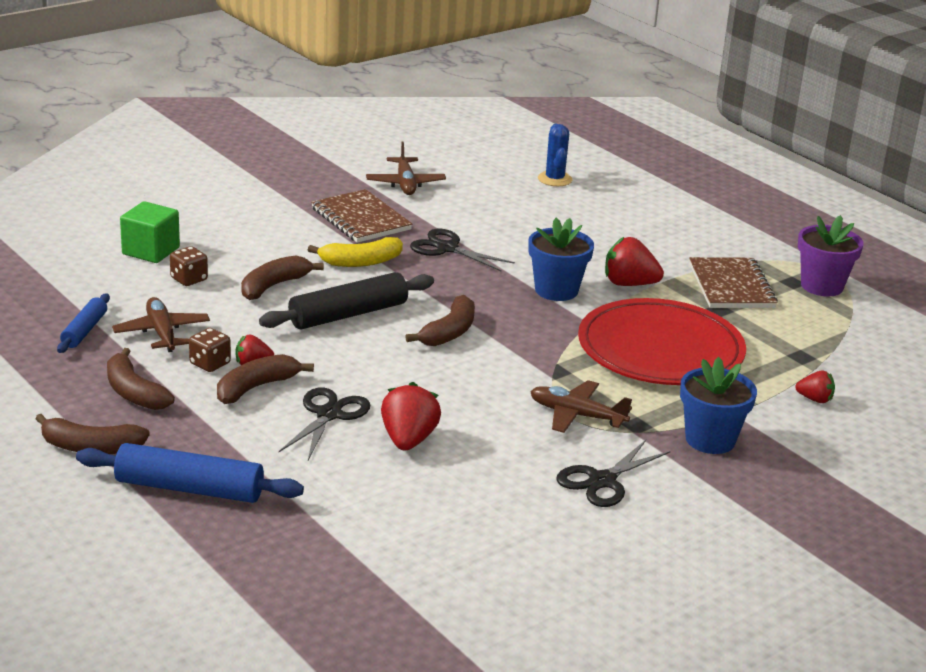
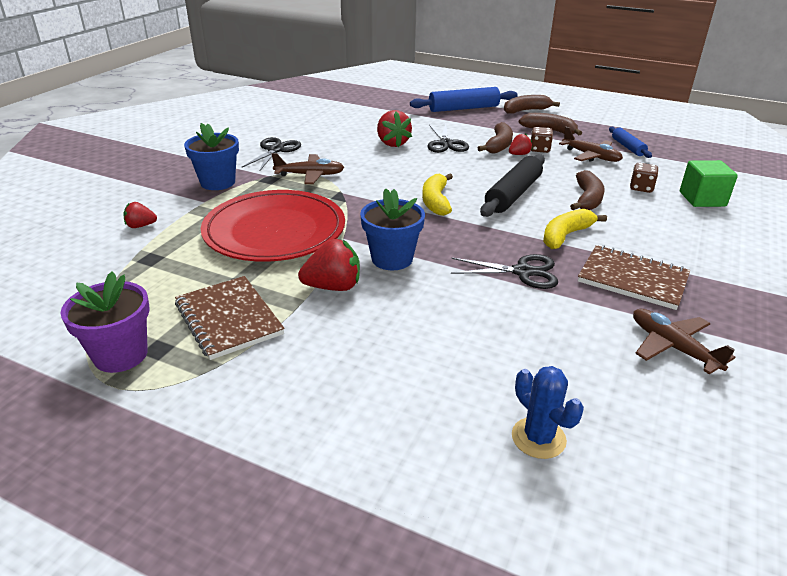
camera: 155 degrees right, 5 degrees up
(449, 332) = (435, 201): brown banana -> yellow banana

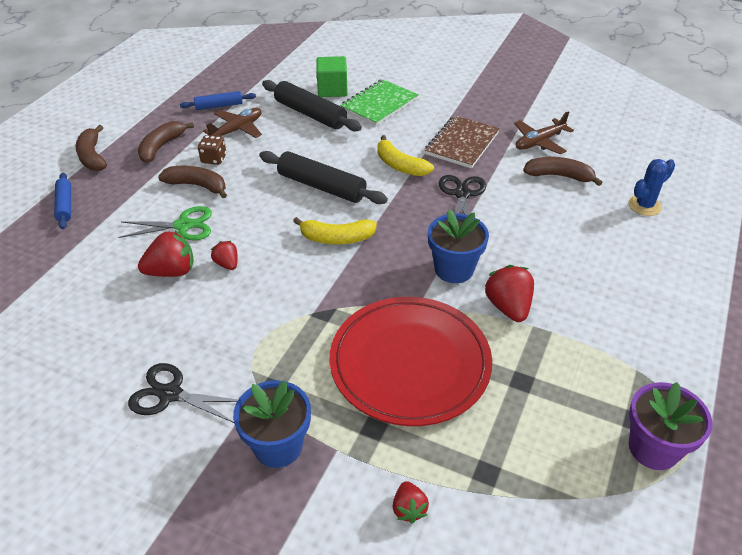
camera: 90 degrees left, 10 degrees up
(229, 319) = (576, 376): brown notebook -> none
(310, 175) = (262, 346): brown plane -> none
(446, 144) = (183, 226): black scissors -> green scissors
(463, 108) = (65, 205): blue rolling pin -> blue rolling pin, size x0.58
(519, 154) = (225, 174): red strawberry -> red strawberry (227, 264)
(587, 199) = (332, 145): brown banana -> brown banana (559, 176)
(641, 188) = (310, 114): brown dice -> black rolling pin
(690, 226) = (379, 104): none -> green notebook

